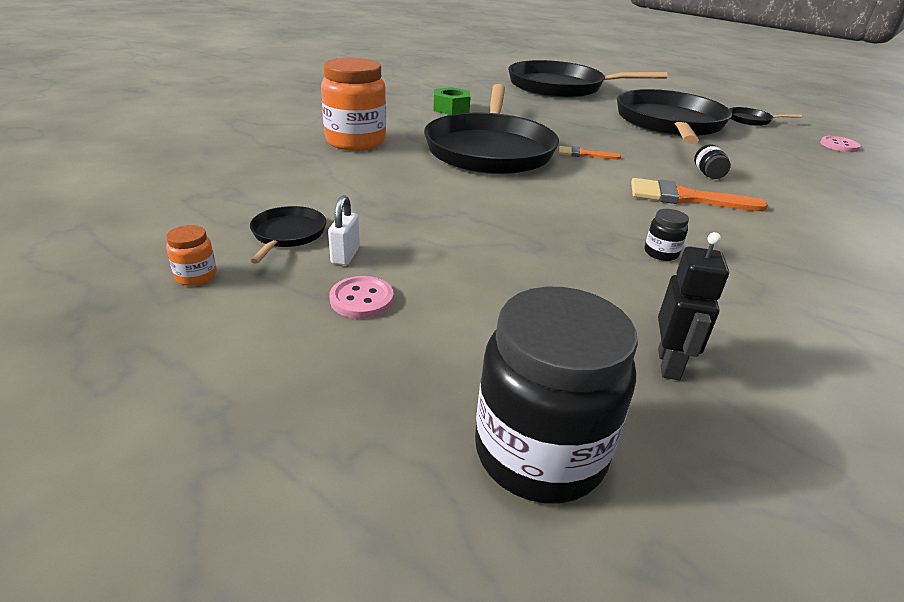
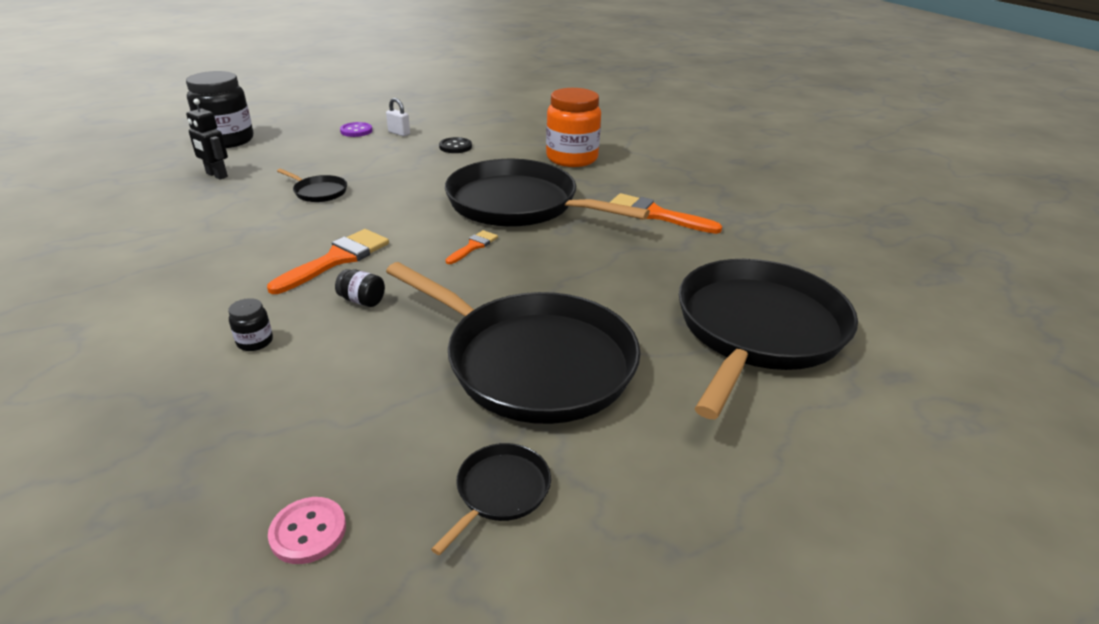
camera: 115 degrees right, 0 degrees up
(196, 276) = (415, 108): orange jar -> none
(287, 234) = (436, 125): black pan -> black pan (319, 192)
(361, 299) = (356, 131): pink button -> purple button
(370, 203) = (455, 147): none -> black button
(451, 108) = (654, 215): green nut -> orange brush
(661, 253) = (286, 211): black jar -> black jar (255, 342)

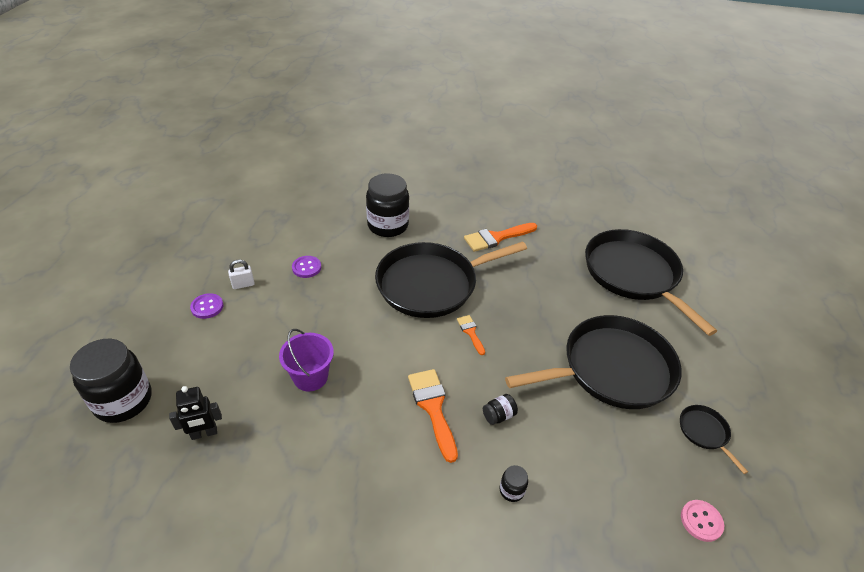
camera: 55 degrees left, 10 degrees up
(319, 192) = (310, 377): black pan -> purple bucket
(455, 147) = (306, 267): black button -> purple button
(572, 158) = (388, 225): orange jar -> black jar

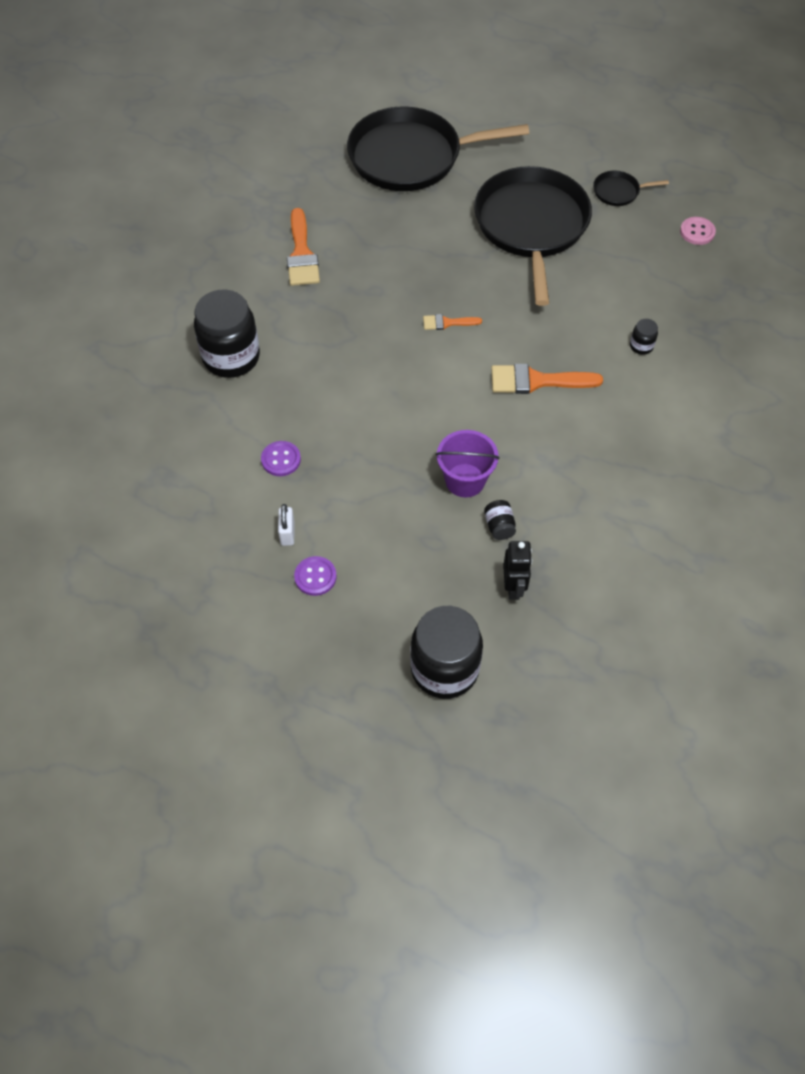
camera: 70 degrees left, 15 degrees up
(431, 284) = (359, 338): black pan -> none
(498, 415) = (560, 331): black jar -> black jar (499, 526)

